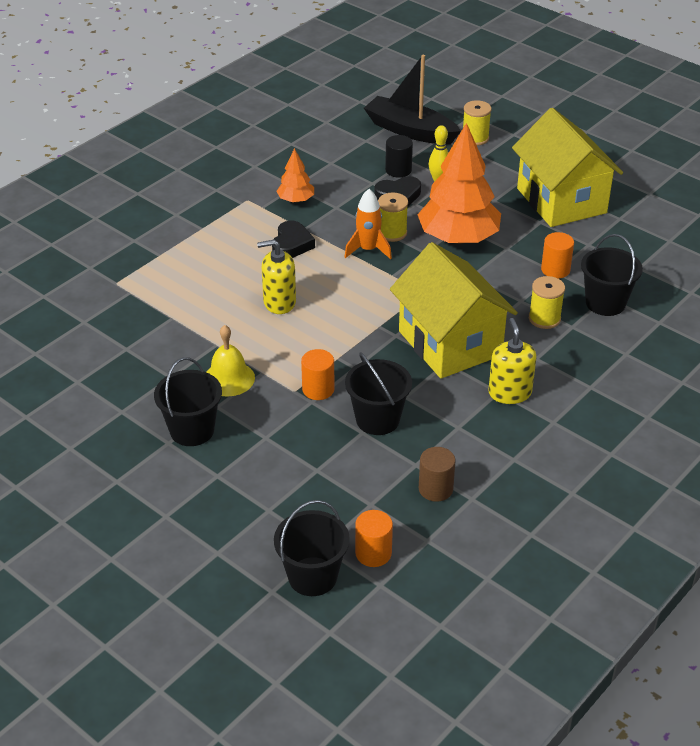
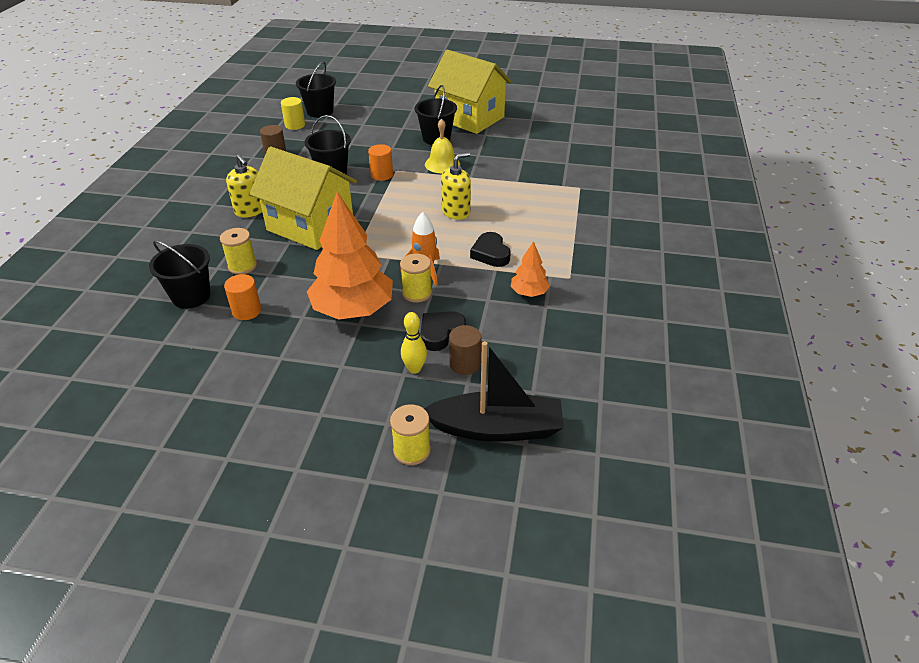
camera: 150 degrees right, 0 degrees up
(373, 553) = (295, 125): orange cylinder -> yellow cylinder
(398, 170) = (465, 364): black cylinder -> brown cylinder
(561, 201) = (266, 393): yellow house -> yellow house (469, 118)

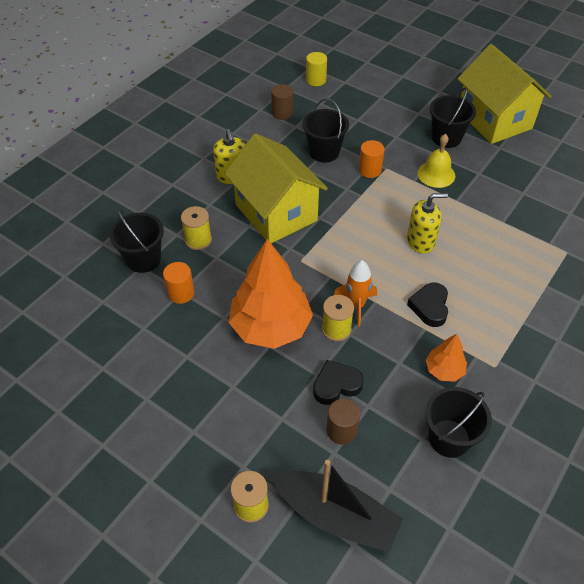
camera: 25 degrees right, 10 degrees up
(320, 111) = (347, 68): black bucket -> black bucket (449, 438)
(414, 369) = (294, 416): yellow bowling pin -> none

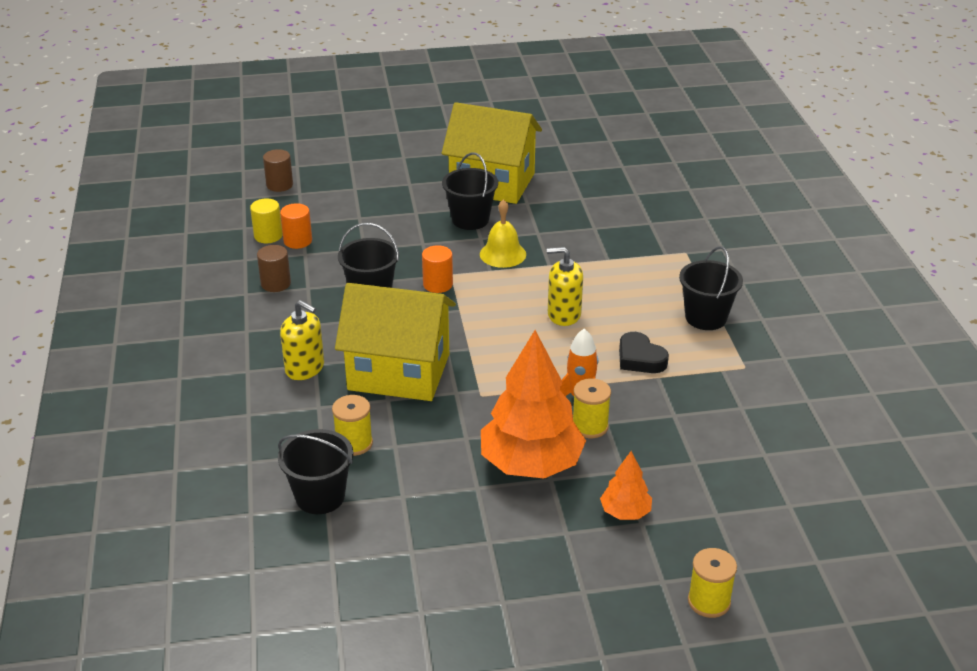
camera: 45 degrees left, 15 degrees down
(181, 293) = (405, 497): orange cylinder -> orange cylinder (298, 241)
(336, 385) = (649, 466): black heart -> none
(336, 515) = (779, 554): black boat -> none
(341, 430) = (699, 494): brown cylinder -> brown cylinder (279, 185)
(420, 241) = (564, 314): yellow soap dispenser -> yellow soap dispenser turned 120 degrees counterclockwise
(444, 370) = (713, 396): orange tree -> orange tree (625, 512)
(449, 438) = (781, 439): black bucket -> black bucket (706, 317)

